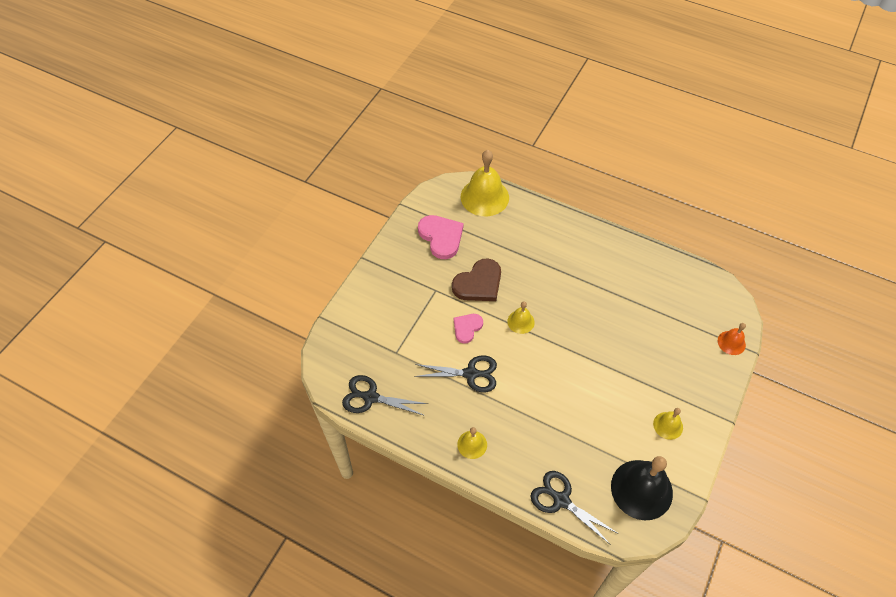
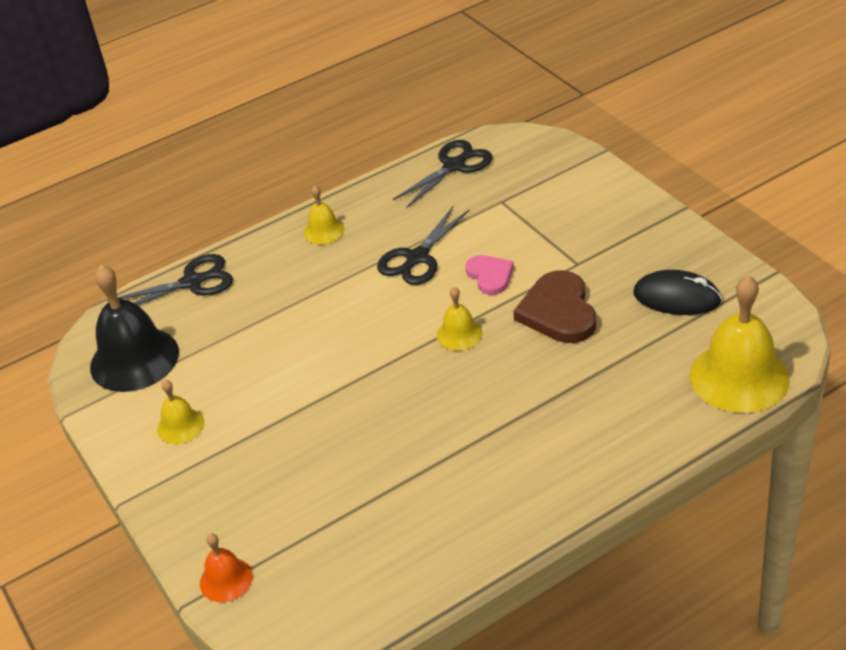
camera: 125 degrees right, 15 degrees down
(441, 237) = (677, 297): pink heart -> black mouse

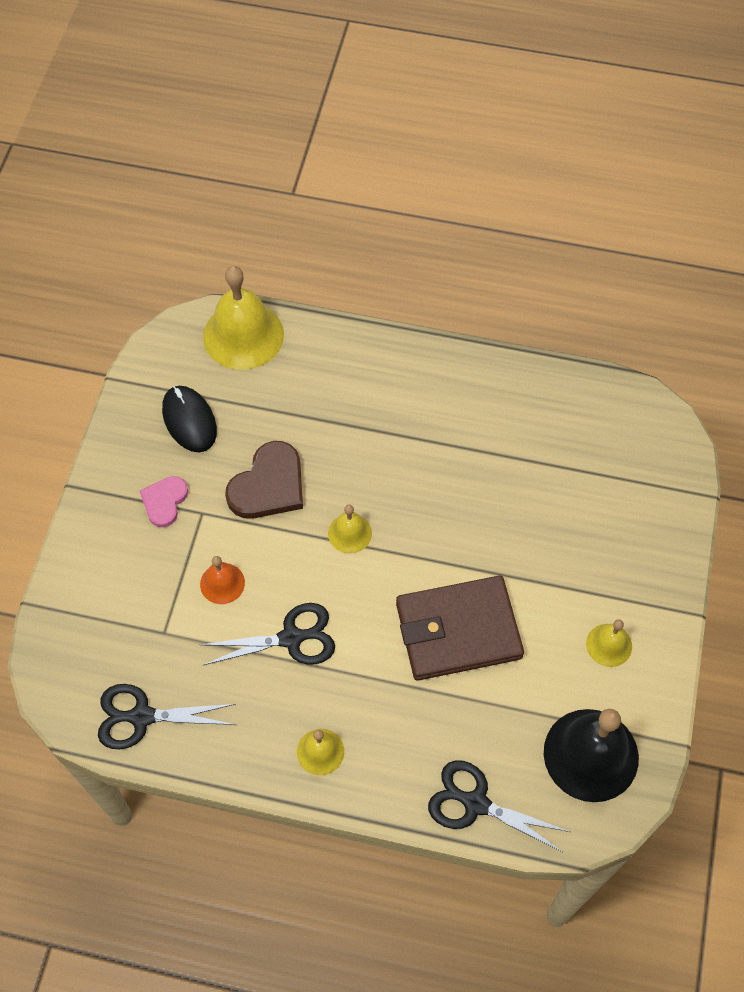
camera: 140 degrees left, 20 degrees up
(226, 579) = (675, 490): orange bell -> orange bell (222, 583)
(306, 347) = (458, 631): none -> brown wallet
(490, 276) = (267, 564): pink heart -> pink heart (164, 501)

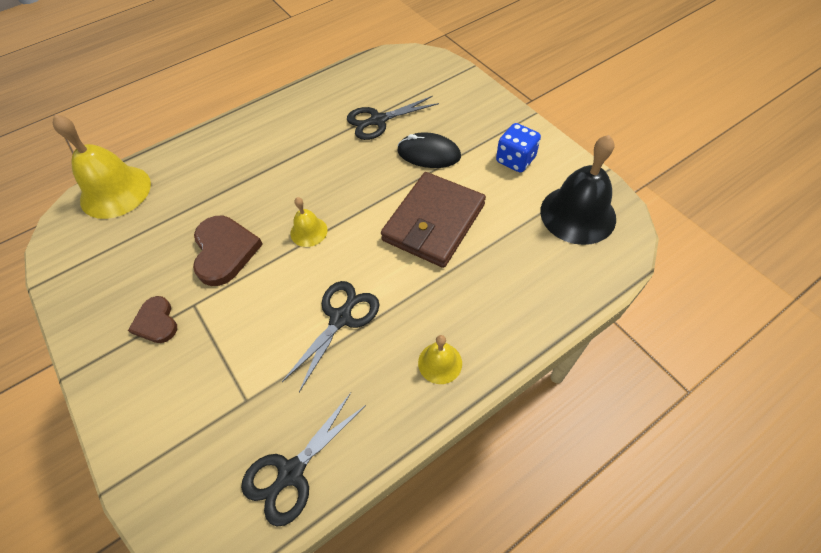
camera: 45 degrees left, 5 degrees down
(164, 501) = (156, 322): pink heart -> brown heart
(189, 420) = (124, 262): black mouse -> black mouse (428, 154)
(222, 583) = (255, 331): orange bell -> none
(476, 803) = (560, 296): black scissors -> black scissors (378, 120)
(609, 645) = (515, 160): yellow bell -> blue dice

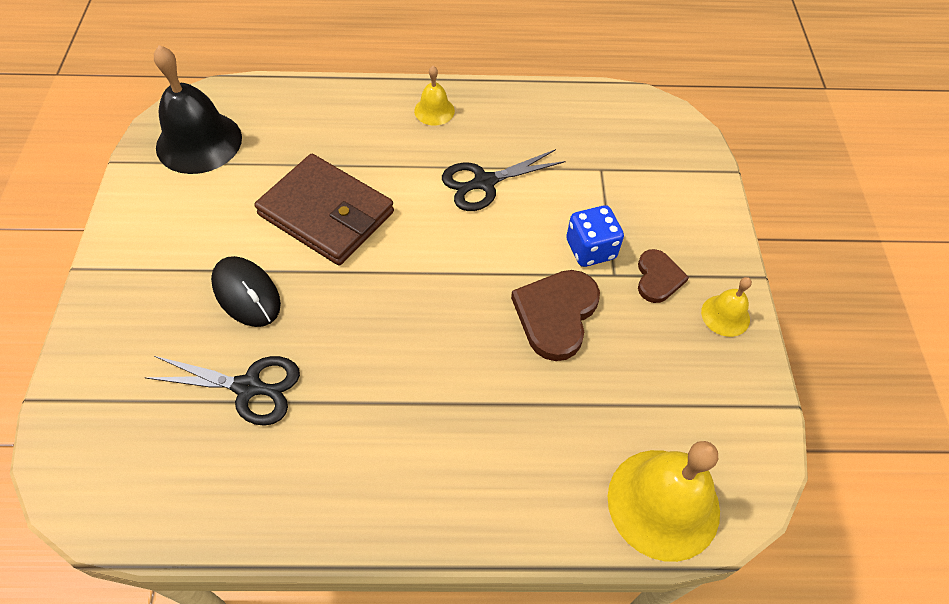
camera: 150 degrees left, 0 degrees up
(291, 472) = (590, 110): black scissors -> none
(309, 231) = (454, 282): yellow bell -> yellow bell (725, 315)
(434, 222) = (326, 213): brown wallet -> brown wallet turned 60 degrees clockwise
(515, 160) = (175, 226): blue dice -> blue dice (590, 249)

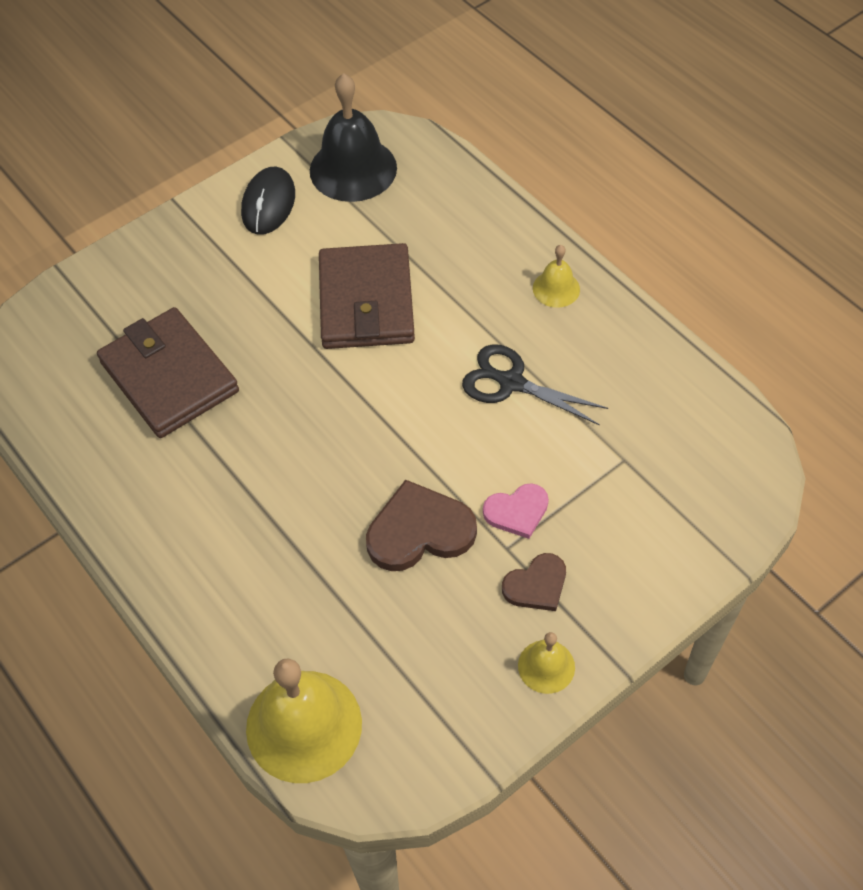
camera: 55 degrees right, 0 degrees up
(246, 293) = (244, 312): black mouse -> black mouse (268, 204)
(248, 387) = (169, 377): black scissors -> brown wallet
(590, 249) = (517, 512): blue dice -> pink heart

